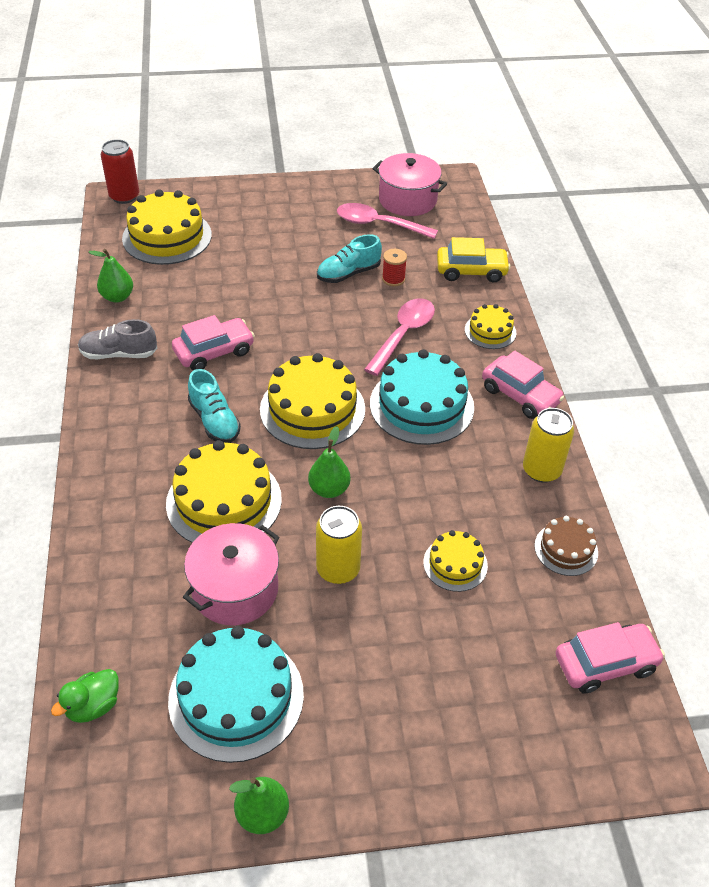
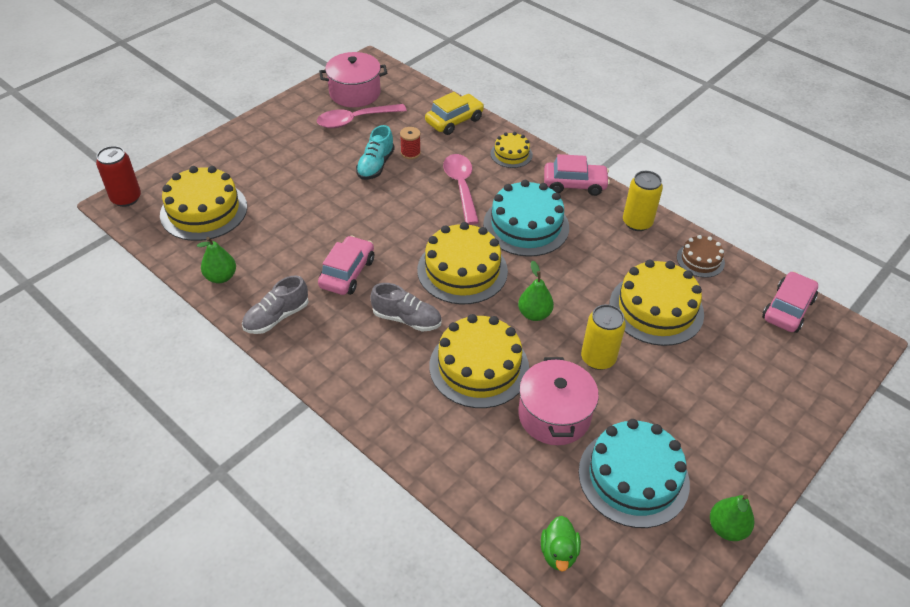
camera: 40 degrees left, 0 degrees up
(214, 421) = (407, 319): turquoise shoe -> grey shoe
(455, 564) = (656, 309): yellow cake -> yellow cake, size x1.87

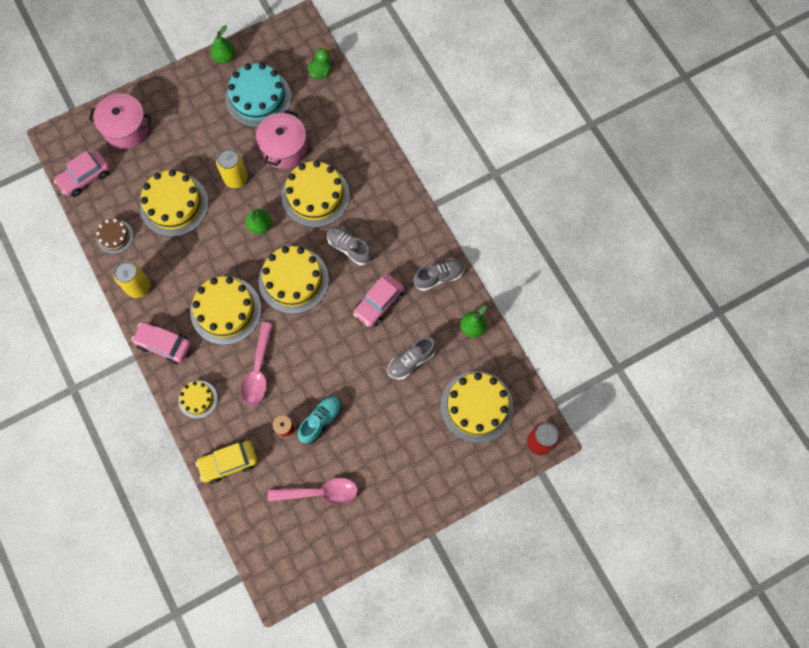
camera: 160 degrees left, 25 degrees up
(290, 231) = (411, 361): none -> grey shoe
(355, 93) = (307, 538): pink pot -> pink pot (126, 129)
(526, 225) = (226, 310): turquoise cake -> yellow cake

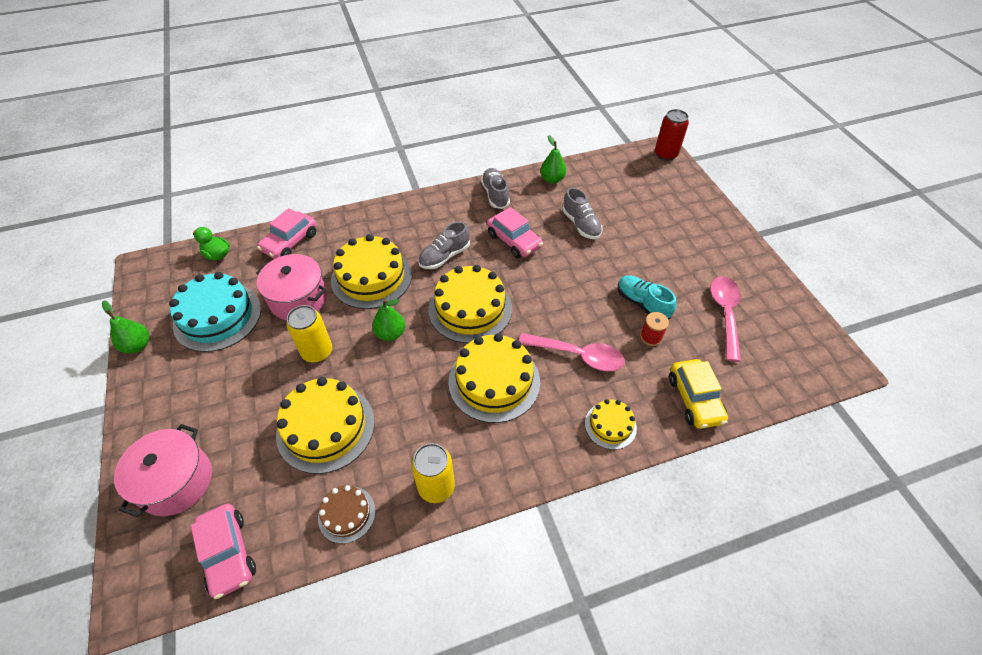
camera: 80 degrees left, 20 degrees down
(163, 344) = (529, 460): pink car -> pink car (290, 242)
(476, 406) = (631, 187): yellow cake -> none

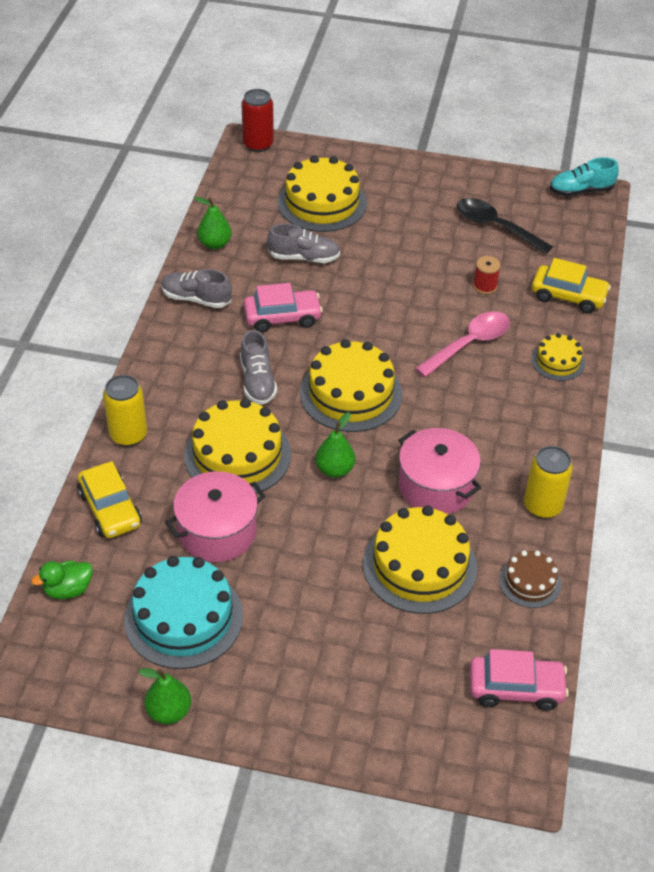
camera: 60 degrees left, 5 degrees down
(176, 481) = (402, 714): pink pot -> pink pot (436, 486)
(290, 242) = (110, 509): pink car -> yellow car
(317, 352) = (313, 540): yellow can -> yellow can (128, 435)
(494, 381) = (455, 416): yellow cake -> yellow cake (322, 203)
(642, 303) = (442, 270): turquoise shoe -> turquoise shoe (581, 191)
(725, 314) = (496, 227): pink spoon -> black spoon

